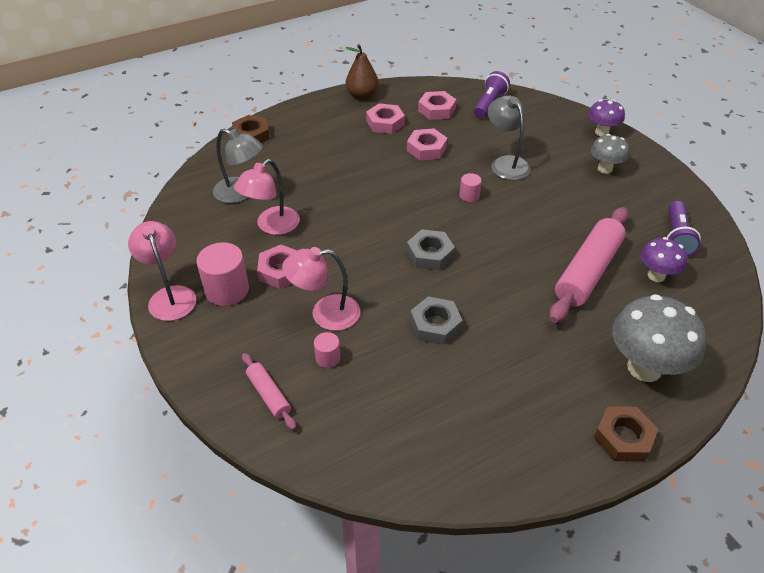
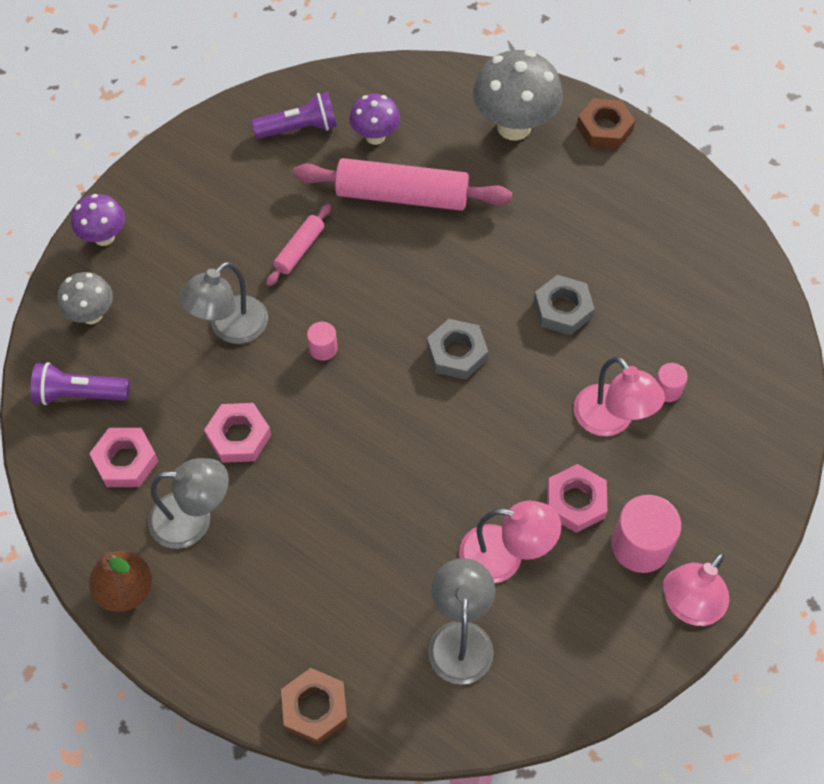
camera: 115 degrees left, 15 degrees up
(269, 395) = (744, 420): pink rolling pin -> pink rolling pin (299, 249)
(385, 123) = (194, 520): pink nut -> grey lamp
(605, 169) = (193, 217): grey mushroom -> grey mushroom (92, 315)

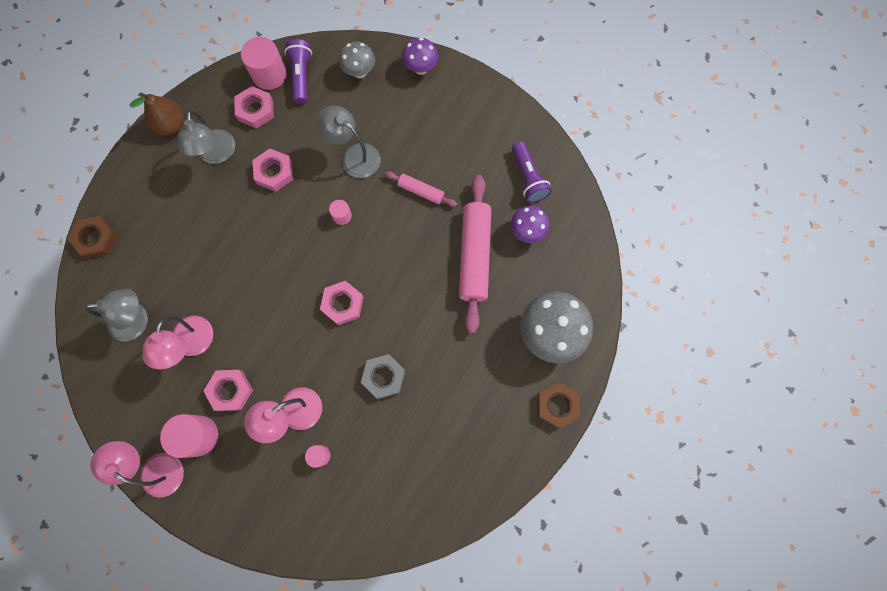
camera: 85 degrees right, 15 degrees up
(66, 440) = (269, 74): none -> pink cylinder
(457, 353) = (343, 304): grey nut -> pink nut

